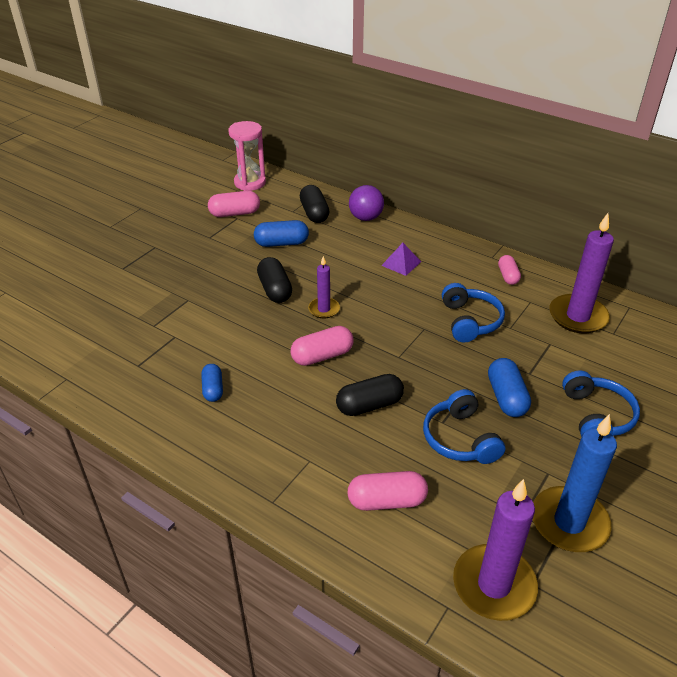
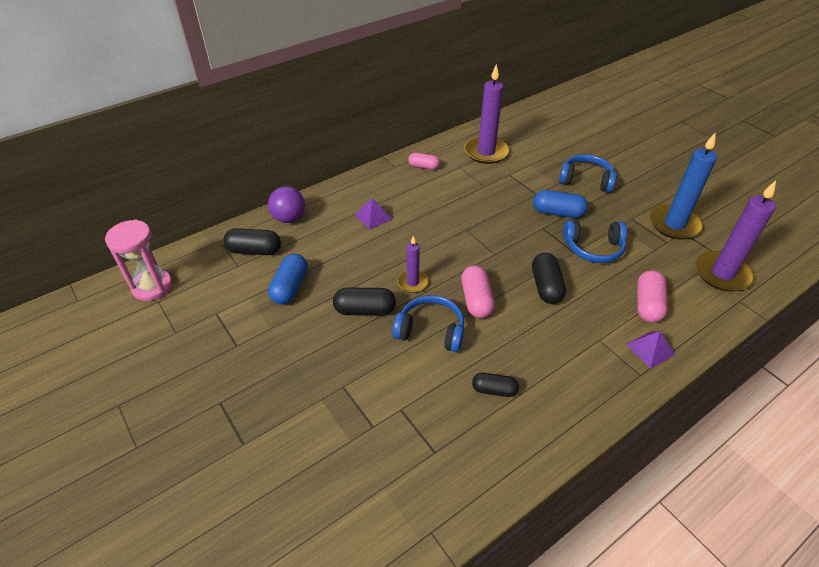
camera: 70 degrees left, 5 degrees up
(213, 389) = (494, 390): blue capsule -> black capsule
(235, 213) = (206, 313): pink capsule -> none
(314, 508) = (650, 349): none -> purple pyramid
(469, 321) = (468, 203): blue headphones -> blue headphones (430, 331)

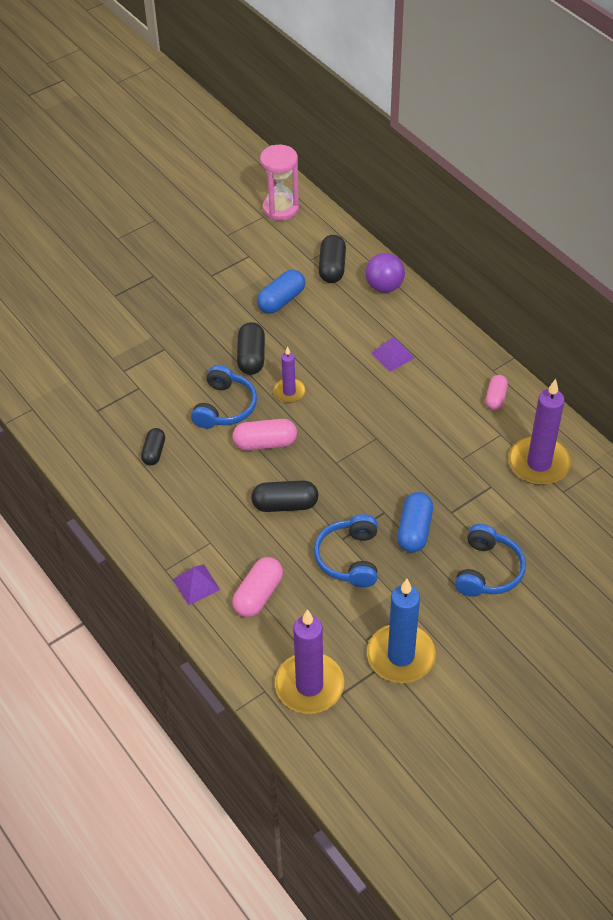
camera: 90 degrees right, 5 degrees up
(290, 287) = (281, 300): blue capsule -> blue capsule turned 60 degrees counterclockwise
(647, 305) = (258, 595): pink capsule -> pink capsule turned 75 degrees counterclockwise

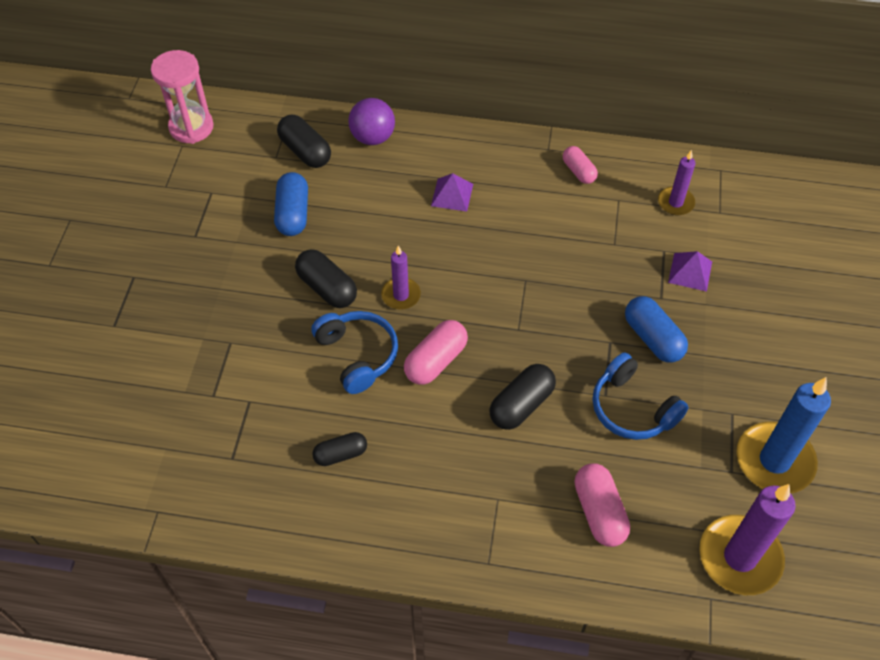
camera: 45 degrees left, 5 degrees up
(154, 452) = (340, 454): black capsule -> black capsule turned 75 degrees counterclockwise
(196, 584) = (533, 551): purple pyramid -> purple pyramid (690, 272)
(487, 570) = (747, 326): blue headphones -> none
(539, 463) = (675, 203): purple candle -> purple candle, size x0.55

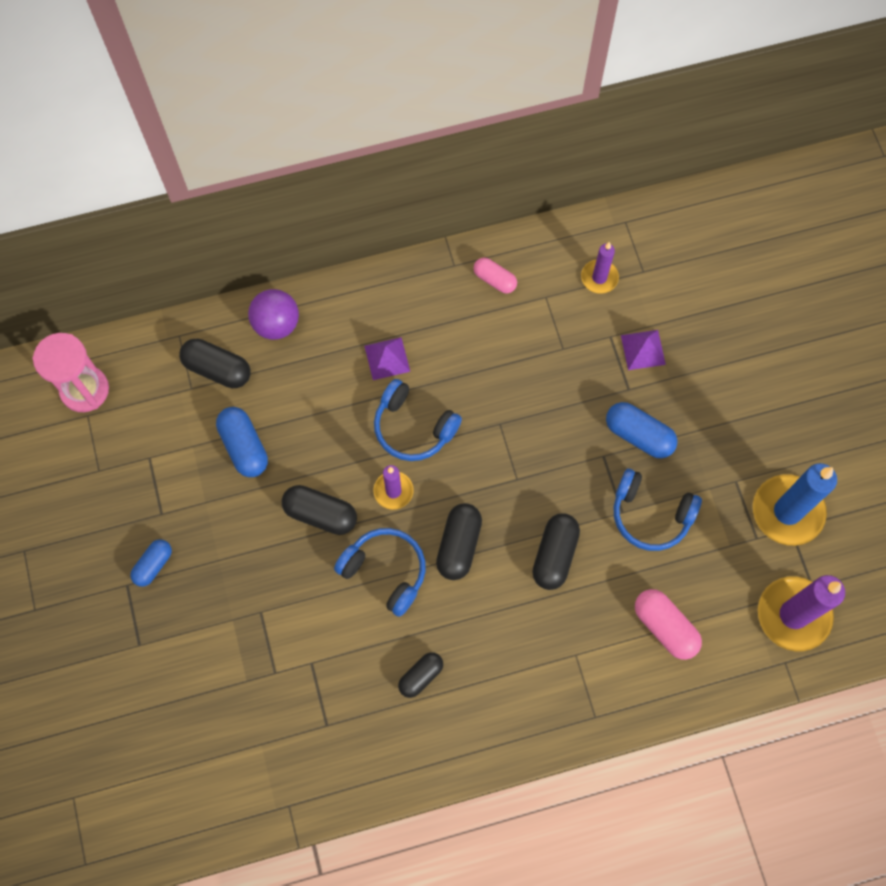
camera: 25 degrees left, 15 degrees up
(164, 271) = (153, 565): none -> blue capsule
(436, 361) = (459, 545): pink capsule -> black capsule
(446, 253) = (413, 427): none -> blue headphones

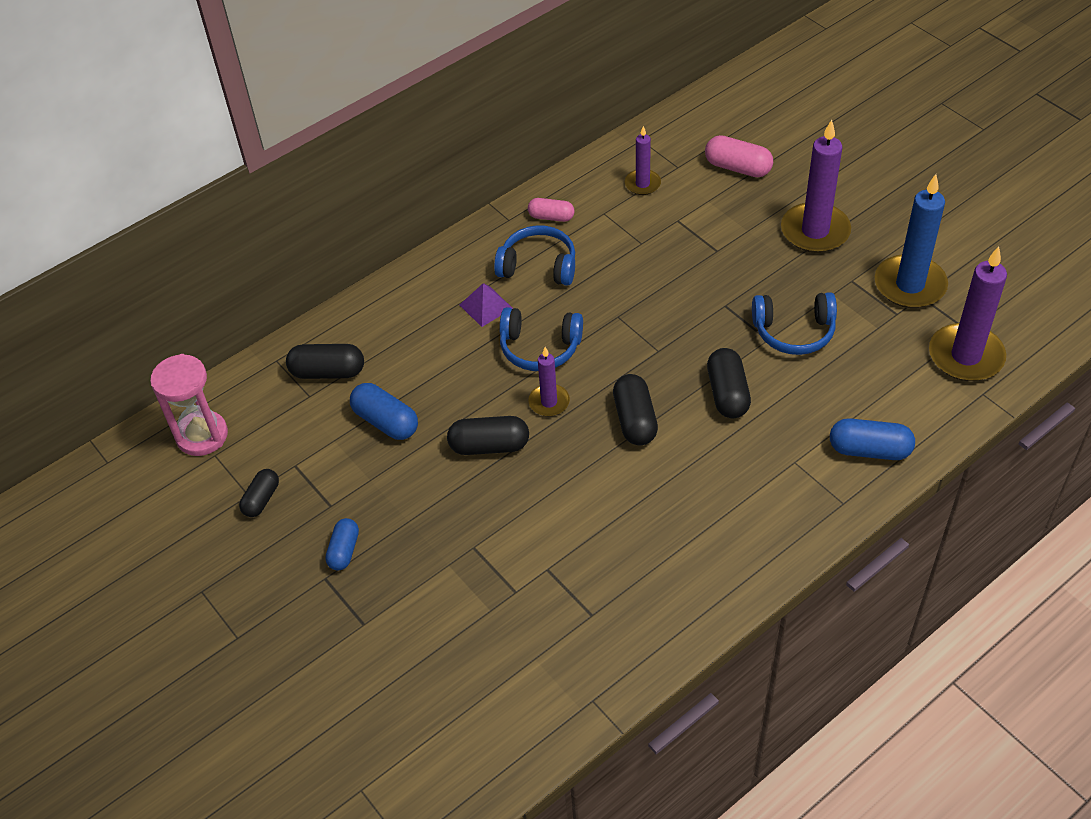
camera: 20 degrees left, 20 degrees down
(276, 324) = (367, 318): purple ball -> none
(385, 572) = (577, 467): blue headphones -> blue headphones (538, 266)
(421, 676) = (660, 536): black capsule -> black capsule (261, 499)
(639, 435) = (746, 279): blue capsule -> blue capsule (869, 450)
(643, 349) = (711, 219): purple pyramid -> none
(664, 627) = (860, 409): pink capsule -> pink capsule (738, 168)
(733, 408) = (815, 231): none -> purple candle

